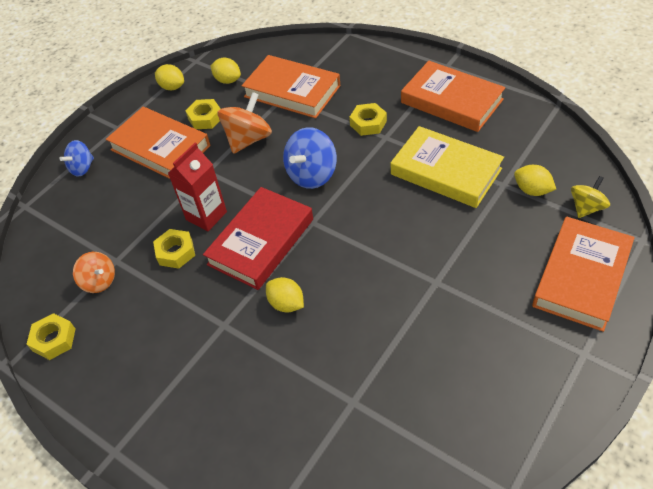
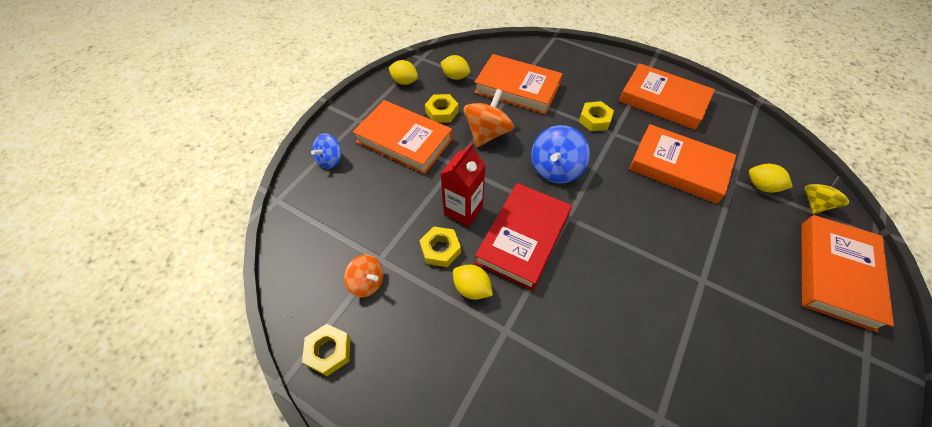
camera: 10 degrees left, 5 degrees up
(286, 304) = (564, 305): yellow lemon -> yellow lemon (472, 288)
(446, 171) = (678, 167): yellow book -> orange book

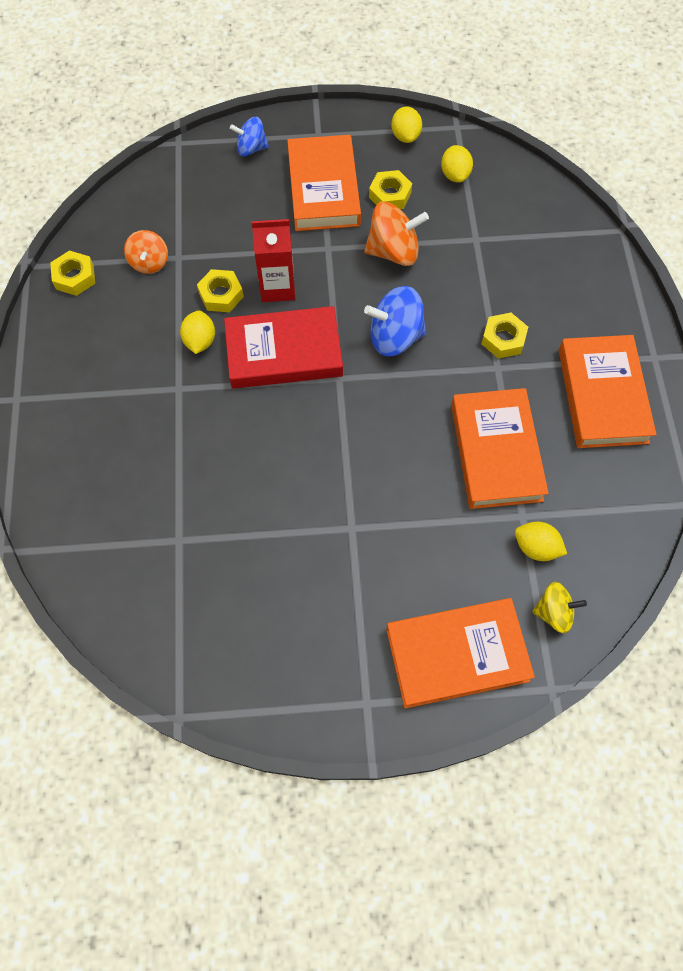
camera: 55 degrees right, 10 degrees up
(517, 88) = (489, 241): orange book -> none
(761, 186) = (536, 547): yellow lemon -> yellow lemon turned 60 degrees counterclockwise

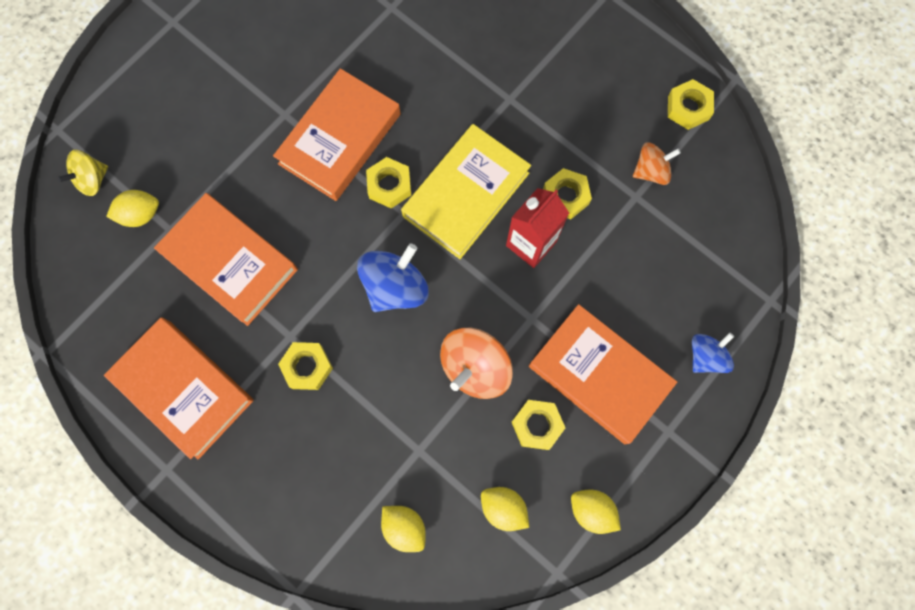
camera: 135 degrees right, 10 degrees up
(149, 262) = (651, 171): orange spinning top -> orange spinning top turned 120 degrees clockwise
(200, 341) = (537, 146): yellow lemon -> yellow lemon (404, 527)
(284, 352) = (466, 195): red book -> yellow book
(329, 404) = (389, 185): none -> yellow nut
(457, 655) = (138, 97): orange book -> orange book (339, 139)

